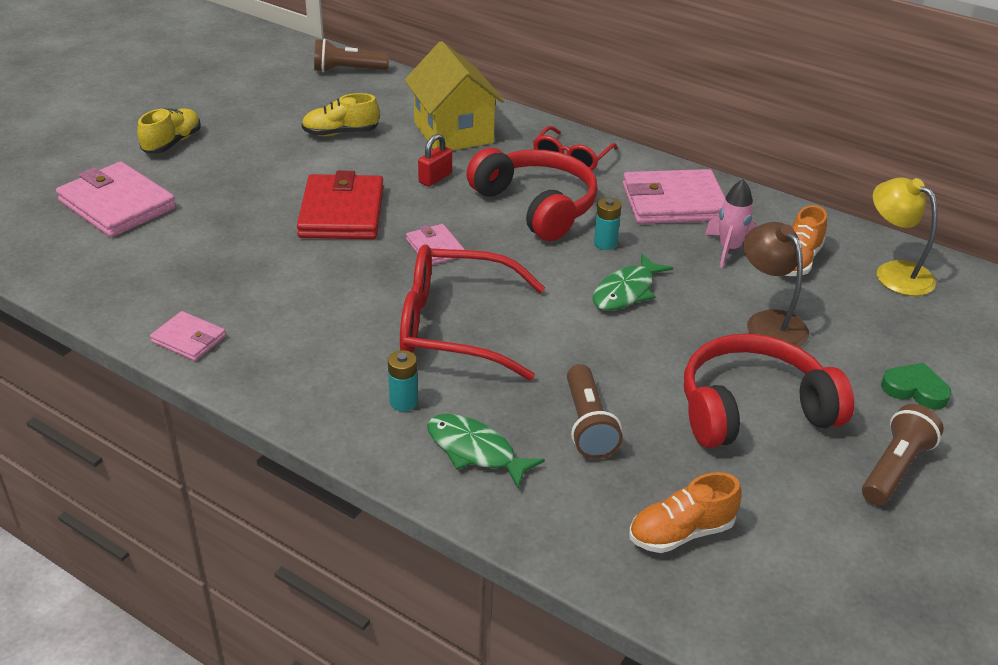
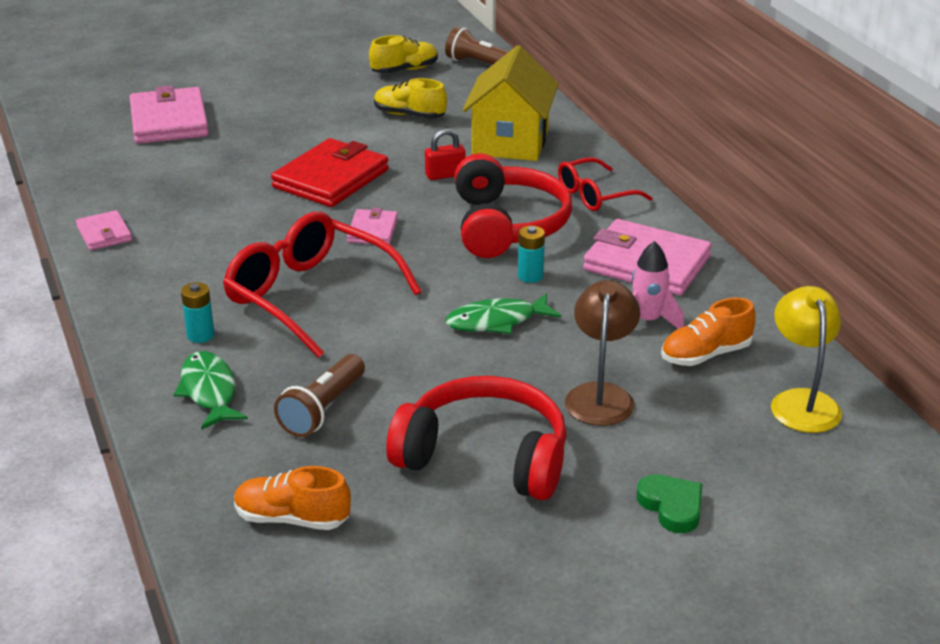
camera: 35 degrees right, 5 degrees down
(172, 143) = (264, 86): yellow shoe -> yellow shoe (404, 70)
(894, 468) = (554, 558): brown flashlight -> none

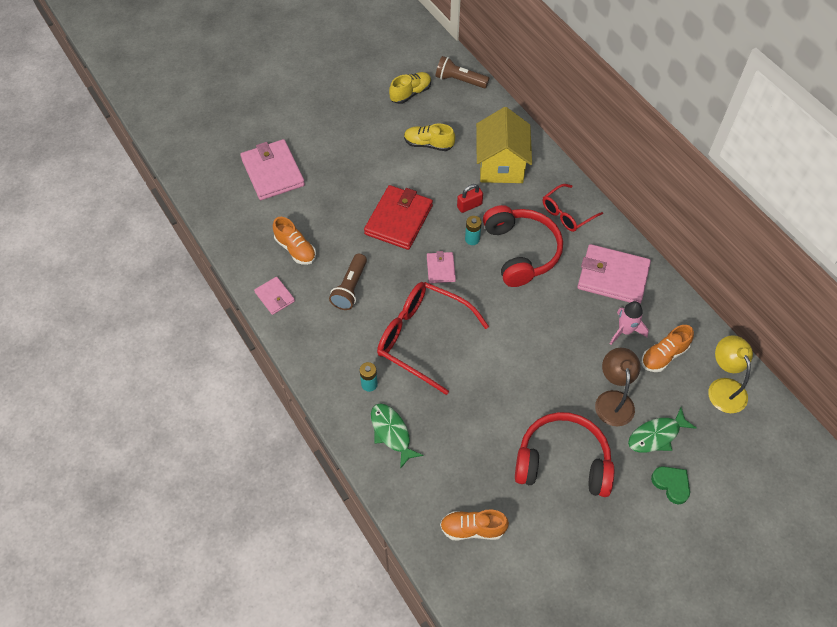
camera: 10 degrees left, 25 degrees up
(161, 192) = (295, 249): none -> orange shoe
(323, 409) = (461, 438): brown flashlight -> brown flashlight (350, 288)
(497, 321) = (539, 344): green fish -> green fish (656, 435)
(530, 276) = (547, 299): turquoise battery -> turquoise battery (472, 239)

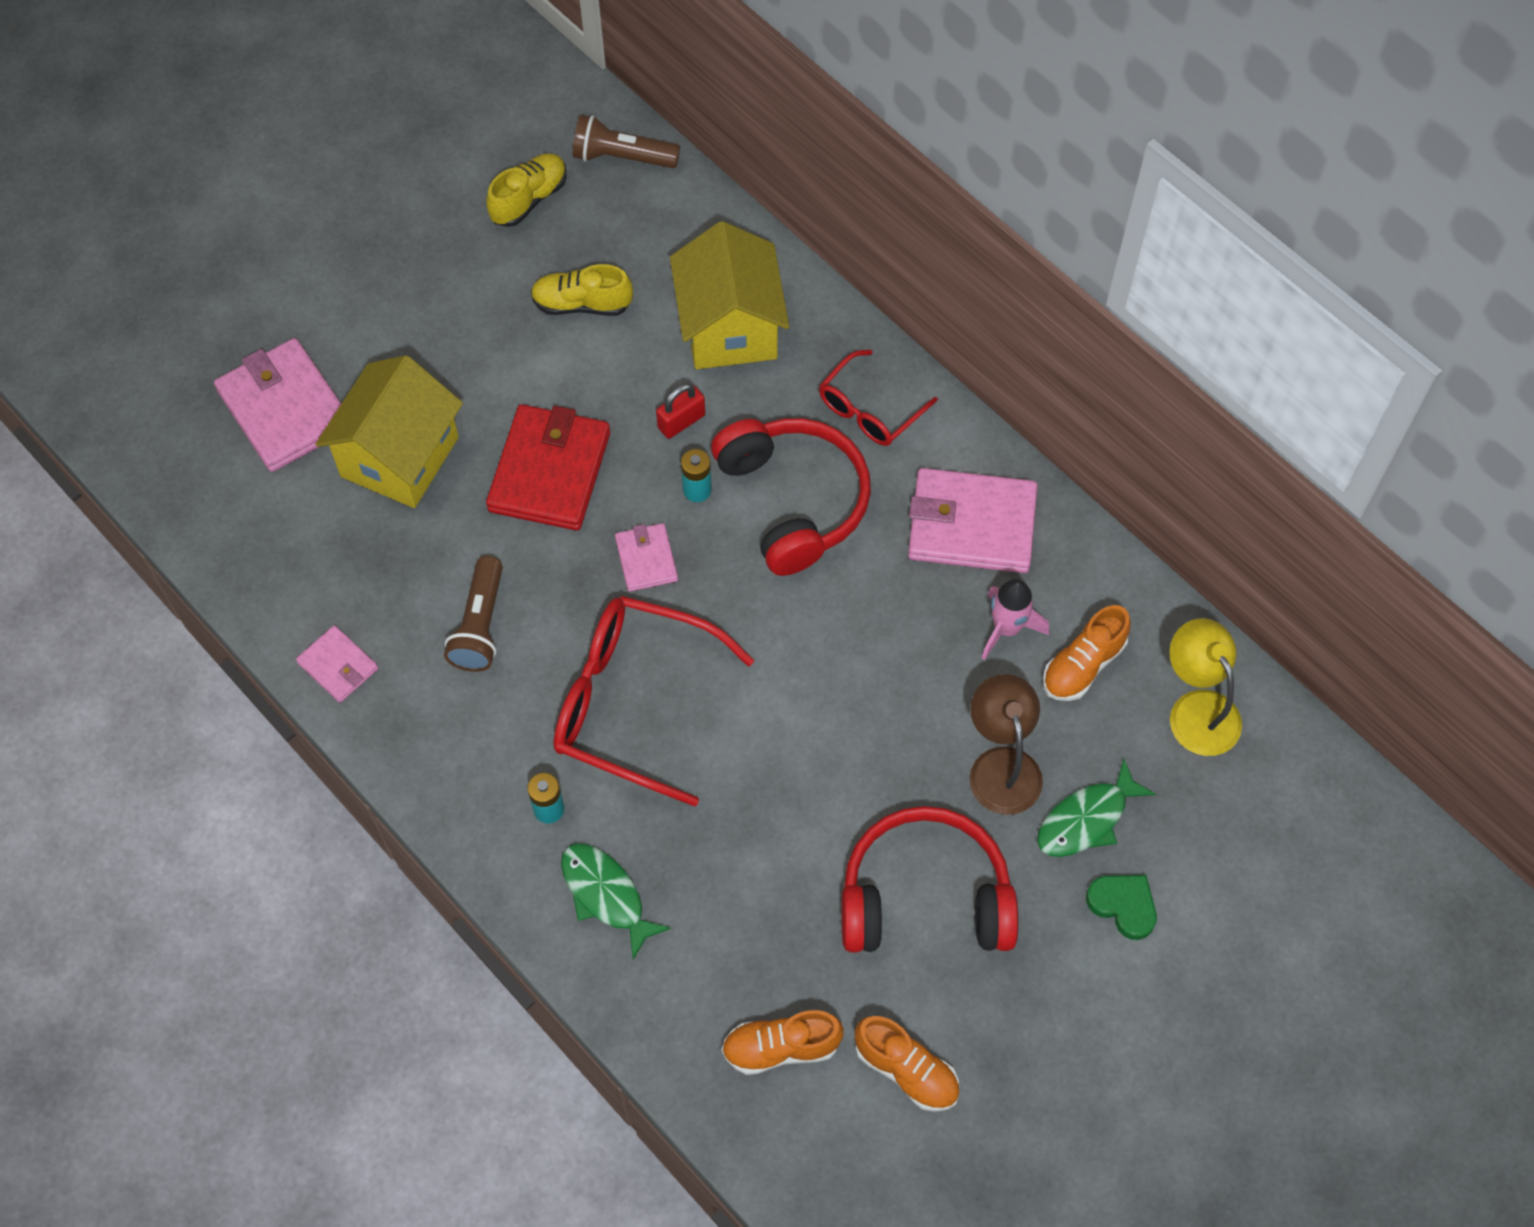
camera: 10 degrees left, 5 degrees up
(295, 249) = (360, 563): orange shoe -> orange shoe (906, 1070)
(325, 202) = (399, 457): none -> yellow house

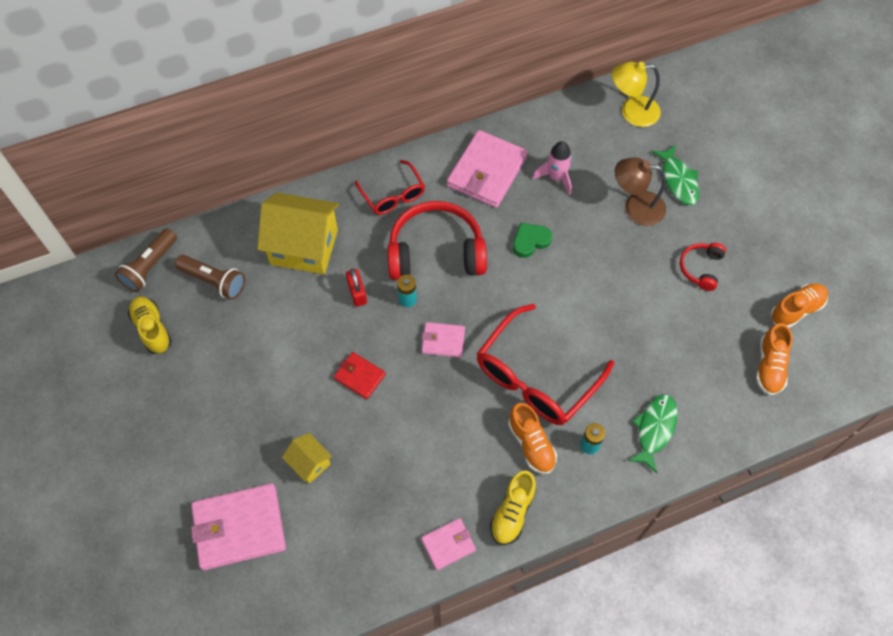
camera: 70 degrees left, 0 degrees up
(399, 457) = (310, 463): yellow house -> yellow house, size x0.49
(480, 625) = (452, 448): brown flashlight -> brown flashlight (214, 281)
(549, 471) = (359, 376): red wallet -> red wallet, size x0.52
(582, 304) = (247, 322): yellow shoe -> yellow shoe (512, 512)
(606, 895) = (654, 429): green fish -> green fish turned 135 degrees clockwise
(925, 897) = (701, 268): red headphones -> red headphones, size x0.49
(1083, 665) = (590, 151): orange shoe -> orange shoe (531, 444)
(1123, 905) = (730, 181): green heart -> green heart (530, 241)

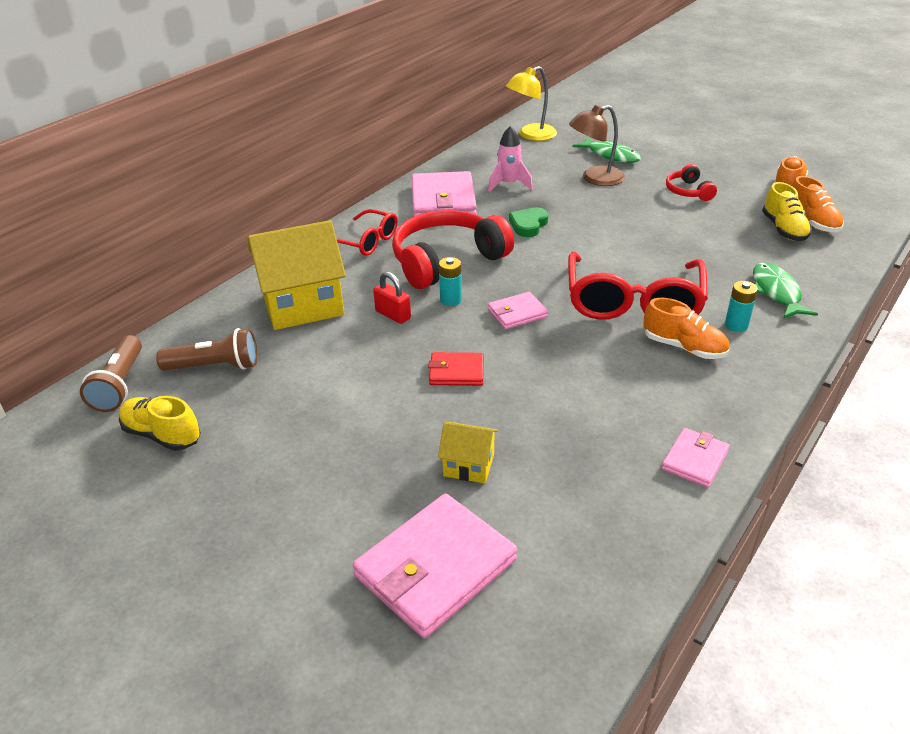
camera: 30 degrees left, 25 degrees down
(512, 512) = (727, 404): yellow shoe -> yellow shoe (783, 229)

